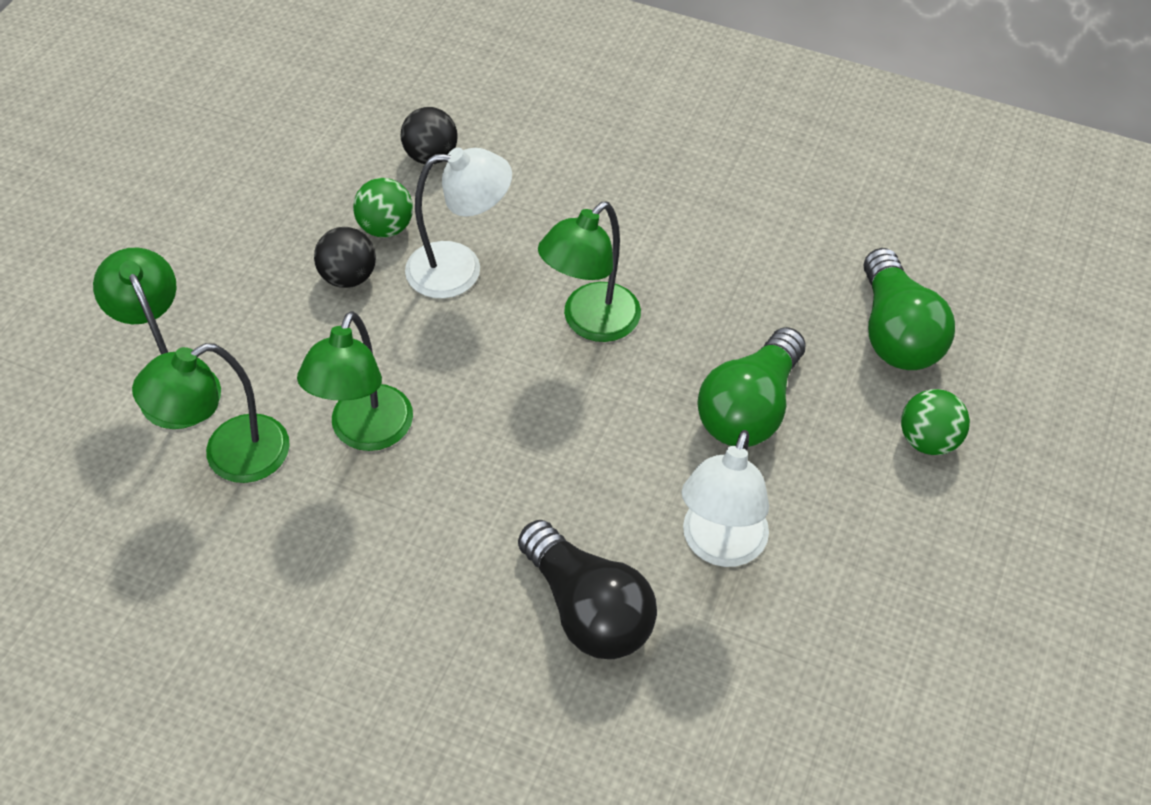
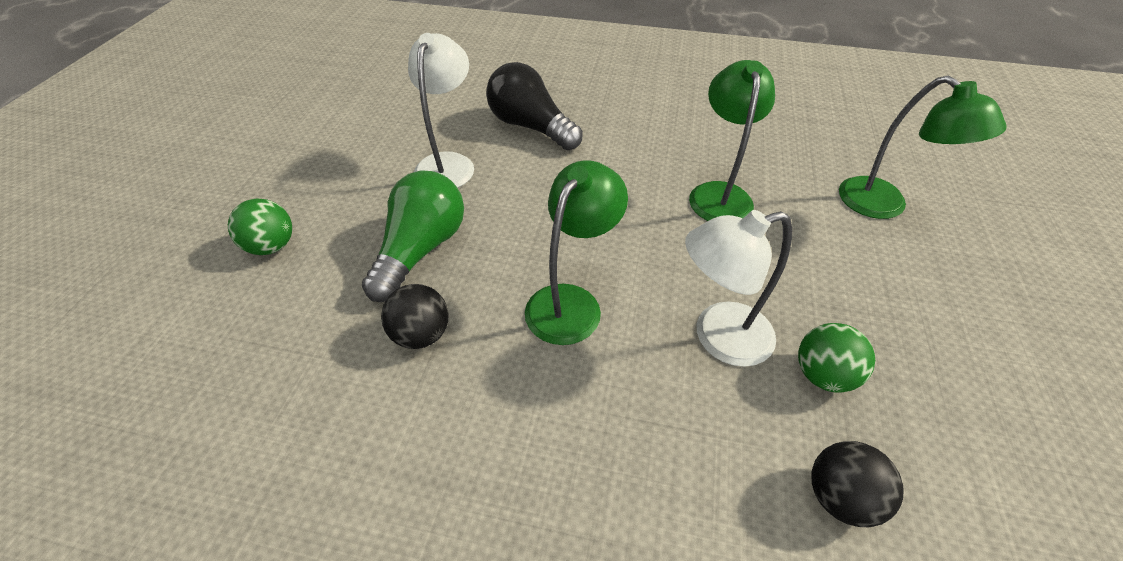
camera: 170 degrees right, 5 degrees down
(230, 457) = (801, 168): green lamp -> none
(348, 277) = (820, 312): black ball -> black ball (421, 334)
(896, 333) = (265, 337): green light bulb -> none

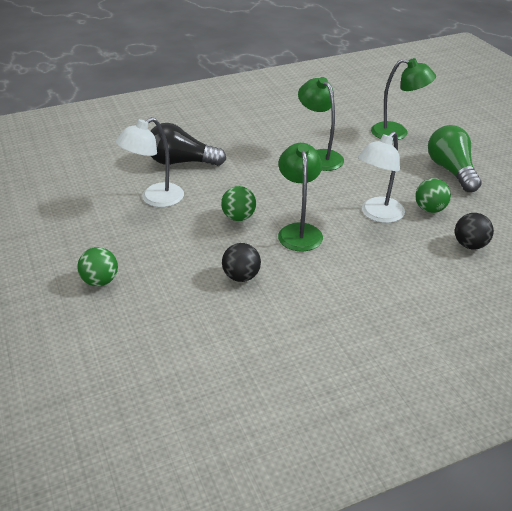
camera: 35 degrees left, 10 degrees down
(421, 249) = (193, 244): green light bulb -> green light bulb (451, 171)
(448, 163) = (155, 199): white lamp -> white lamp turned 105 degrees counterclockwise
(515, 237) = (239, 217): none -> green ball

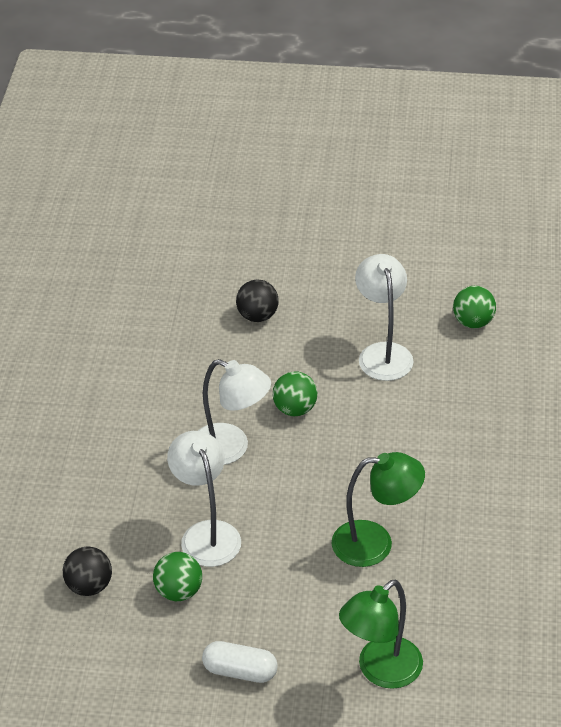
camera: 120 degrees right, 5 degrees up
(100, 281) = (265, 277): green ball -> green ball (473, 322)
(181, 162) = (453, 401): black light bulb -> none
(241, 276) = (193, 373): black ball -> black ball (257, 316)
(299, 231) = (231, 448): green lamp -> white lamp
(451, 171) = (240, 671): green light bulb -> white capsule

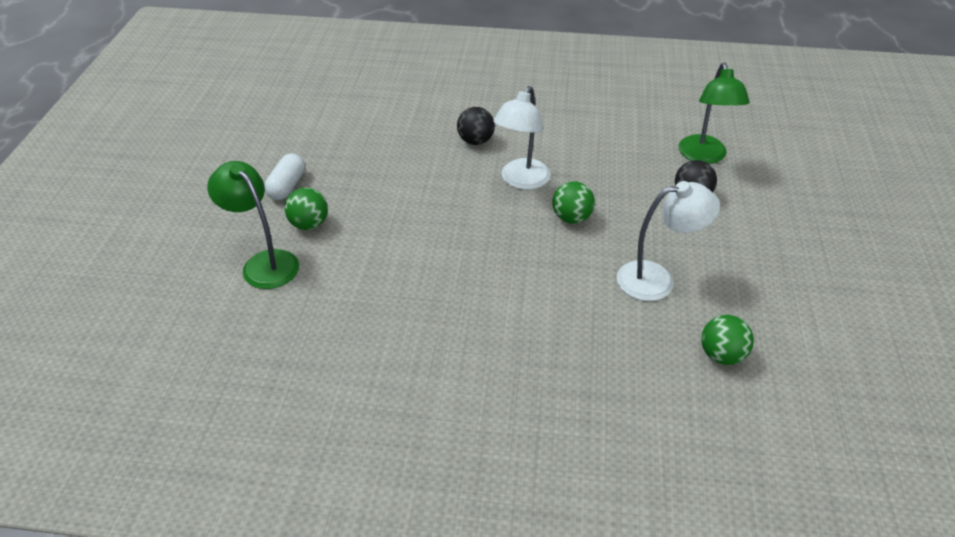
camera: 90 degrees right, 0 degrees up
(89, 586) = (383, 116): black ball -> black ball (475, 141)
(178, 591) = (371, 156): green ball -> green ball (309, 224)
(206, 533) = (427, 169): white lamp -> none
(375, 543) = (405, 265): green lamp -> green lamp (704, 156)

